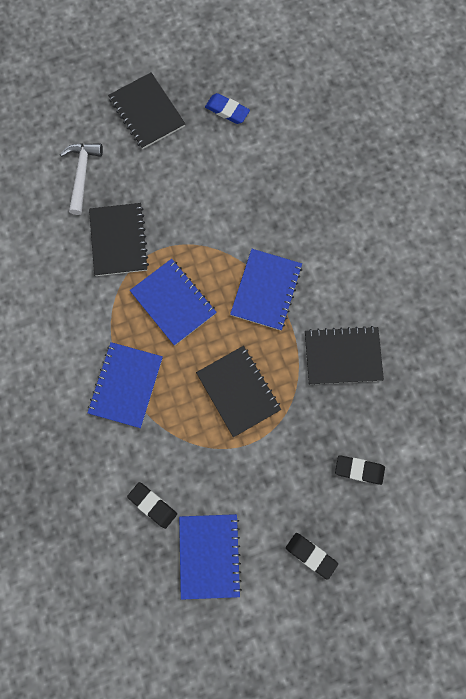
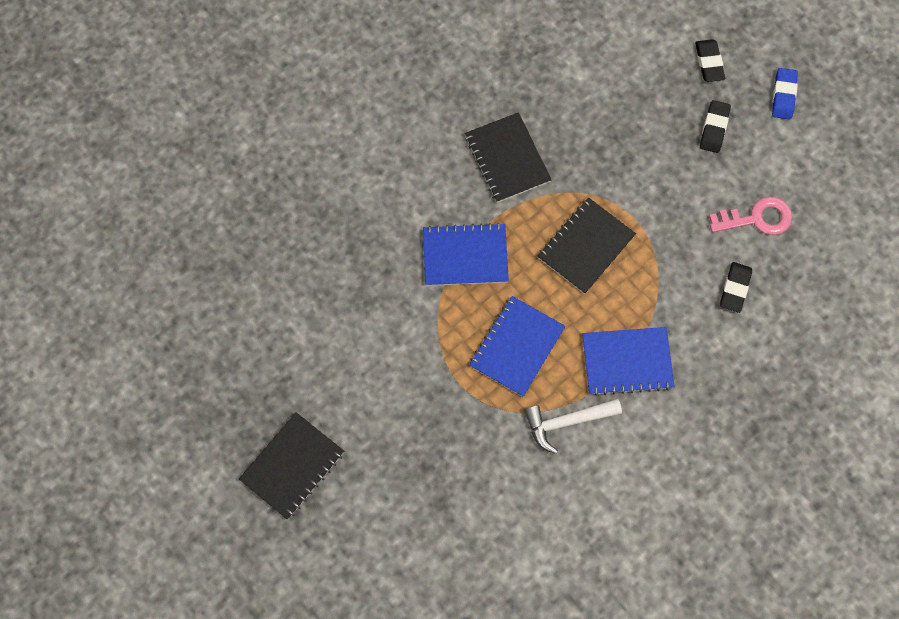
camera: 110 degrees left, 5 degrees down
(82, 174) = (400, 511): white hammer -> white hammer (566, 422)
(118, 240) = (467, 434): black notebook -> none
(209, 555) = (757, 218): blue notebook -> pink key
(227, 111) = (259, 373): blue eraser -> blue eraser (783, 95)
(359, 470) = (615, 110): black eraser -> black eraser (709, 62)

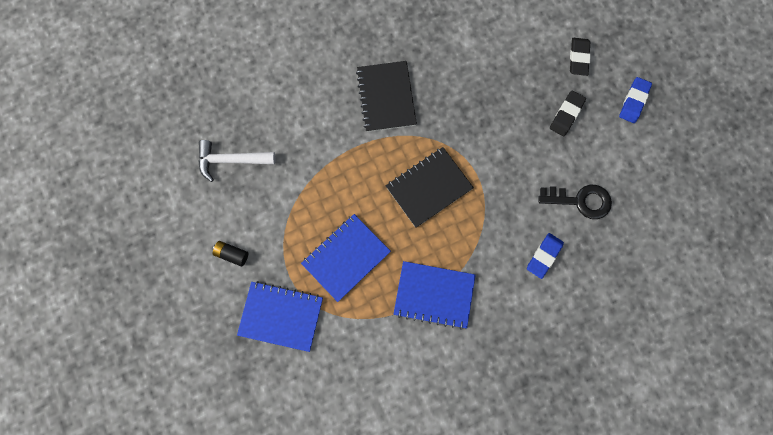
camera: 15 degrees right, 5 degrees up
(292, 466) = (132, 309): black notebook -> none
(386, 376) = (232, 254): none -> black battery
(465, 256) = (327, 170): blue notebook -> blue notebook (281, 316)
(566, 422) = (368, 333): white hammer -> white hammer (231, 160)
(735, 288) = (544, 256): black eraser -> blue eraser
(757, 218) = (580, 201): pink key -> black key

